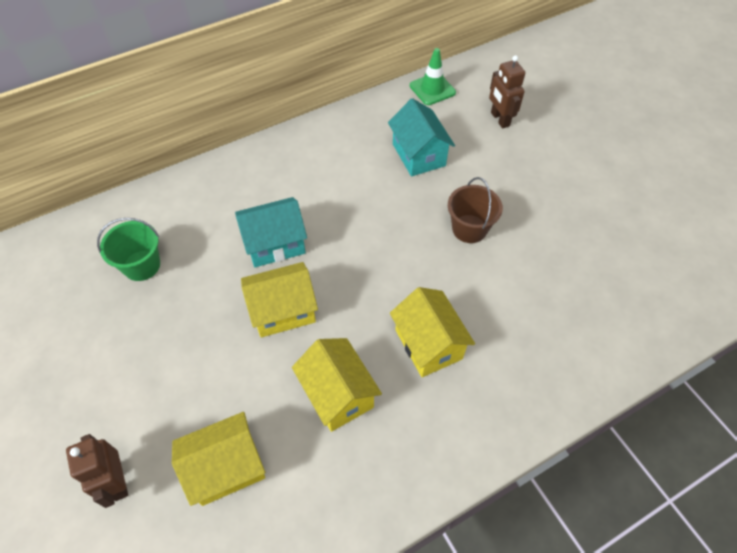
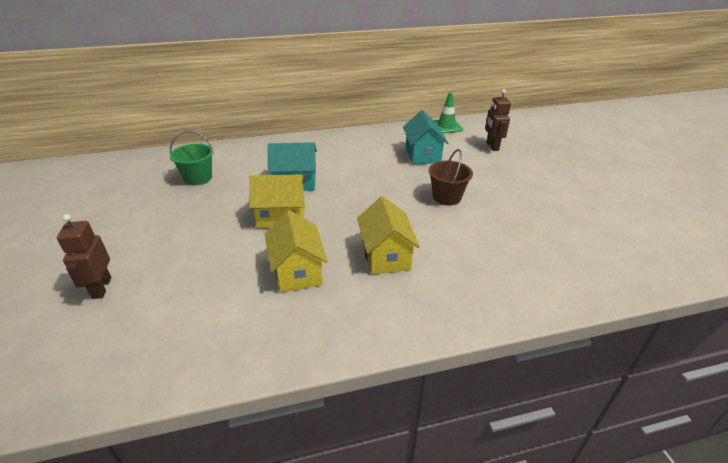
camera: 15 degrees right, 20 degrees down
(226, 467) = (186, 297): yellow house -> none

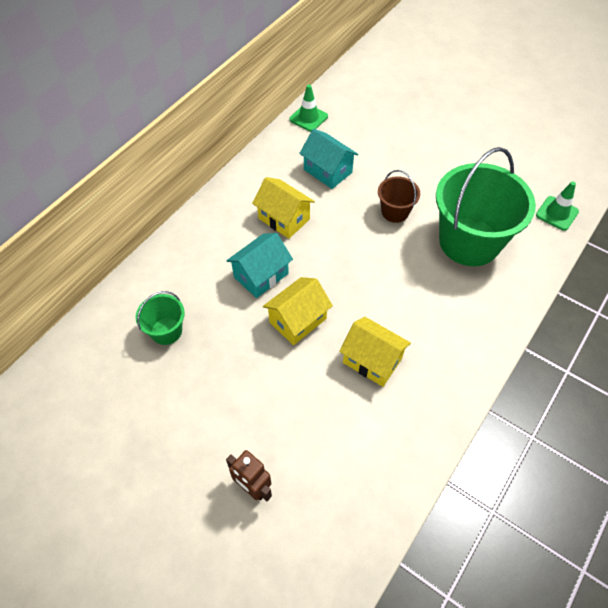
camera: 40 degrees left, 20 degrees up
(386, 255) = (413, 301): yellow house -> yellow house (284, 219)
(492, 146) = (371, 125): brown robot -> none
(493, 246) = (469, 242): none -> green bucket
(622, 273) = (557, 213): none -> green traffic cone

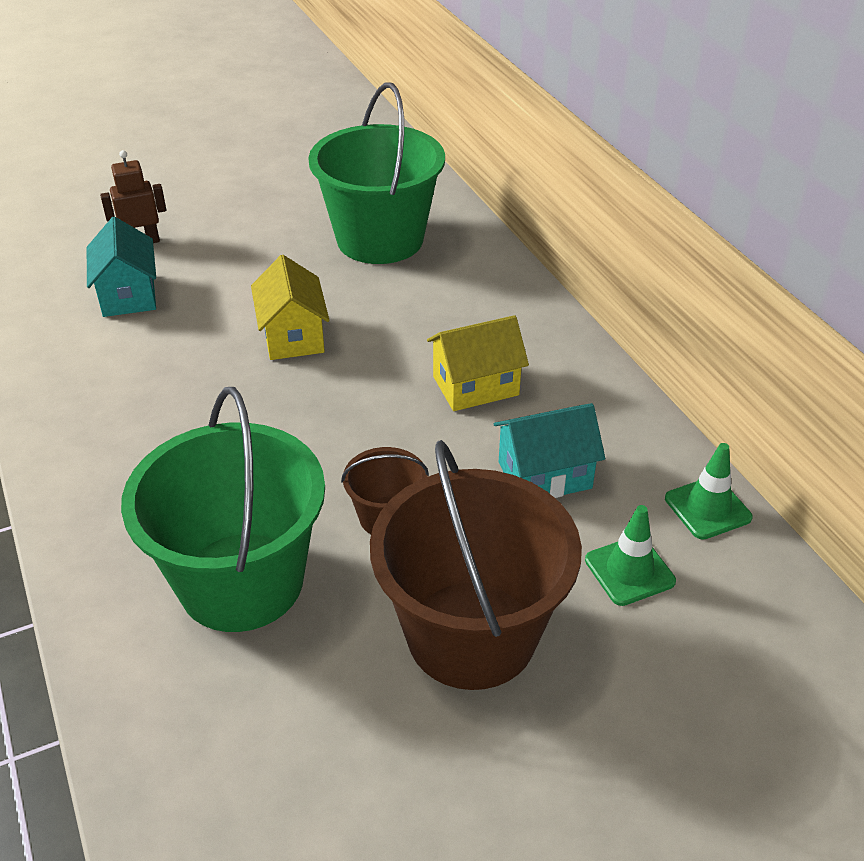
camera: 120 degrees right, 15 degrees down
(166, 331) = (380, 239): green bucket -> green bucket, size x2.13
(261, 275) = (392, 330): turquoise house -> turquoise house (128, 295)
(372, 360) = (171, 374): yellow house -> none
(428, 161) = (471, 634): none -> brown bucket
(557, 213) = (171, 773): green traffic cone -> green traffic cone (629, 571)

